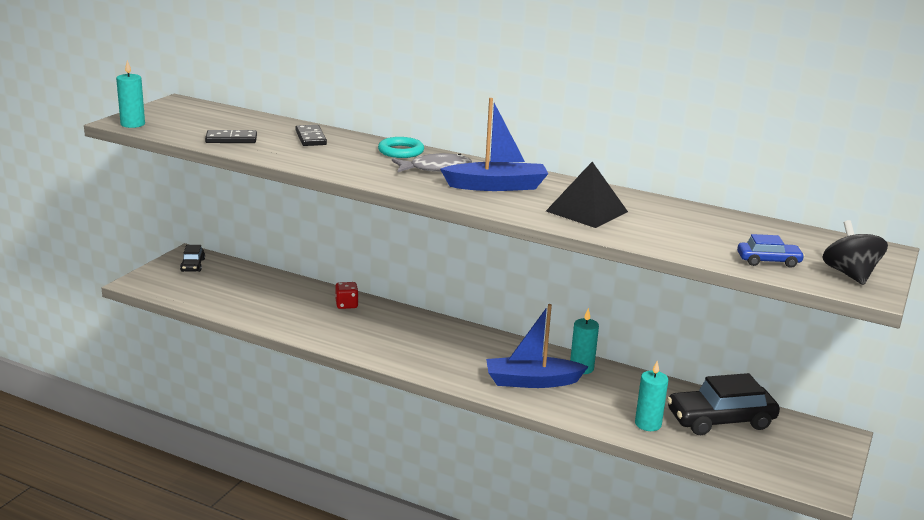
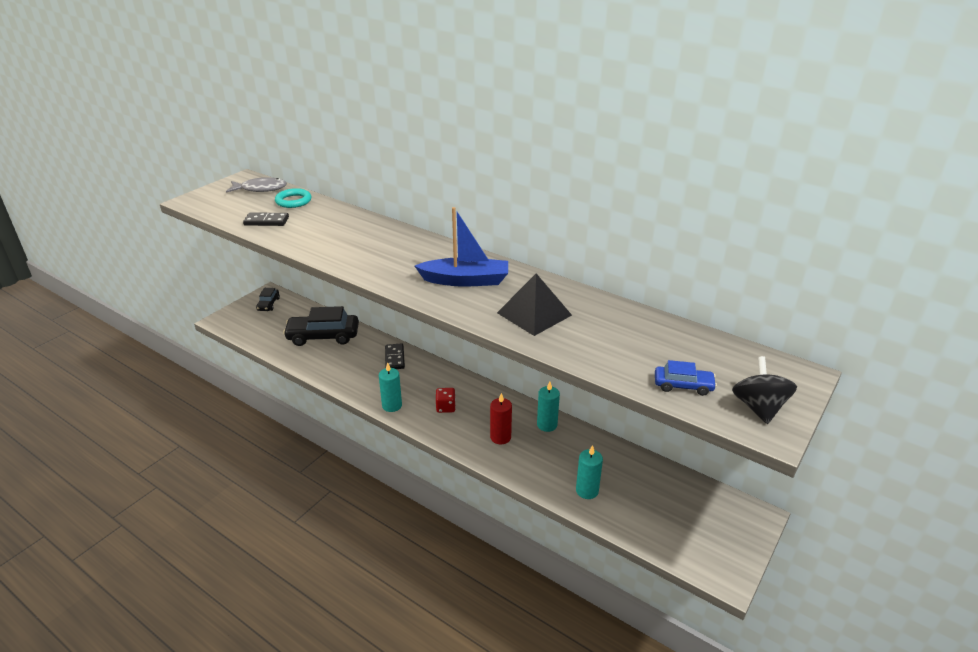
camera: 10 degrees right, 10 degrees up
(132, 124) = (197, 203): turquoise candle -> turquoise candle (392, 405)
(311, 138) = (332, 220): black domino -> black domino (395, 358)
(346, 305) = (374, 348): red dice -> red dice (446, 407)
(401, 151) = (400, 236): turquoise ring -> turquoise ring (293, 201)
(436, 169) = (421, 258): grey fish -> grey fish (260, 189)
(532, 381) = (500, 437): blue boat -> red candle
(720, 420) = (652, 490): black car -> black car (323, 336)

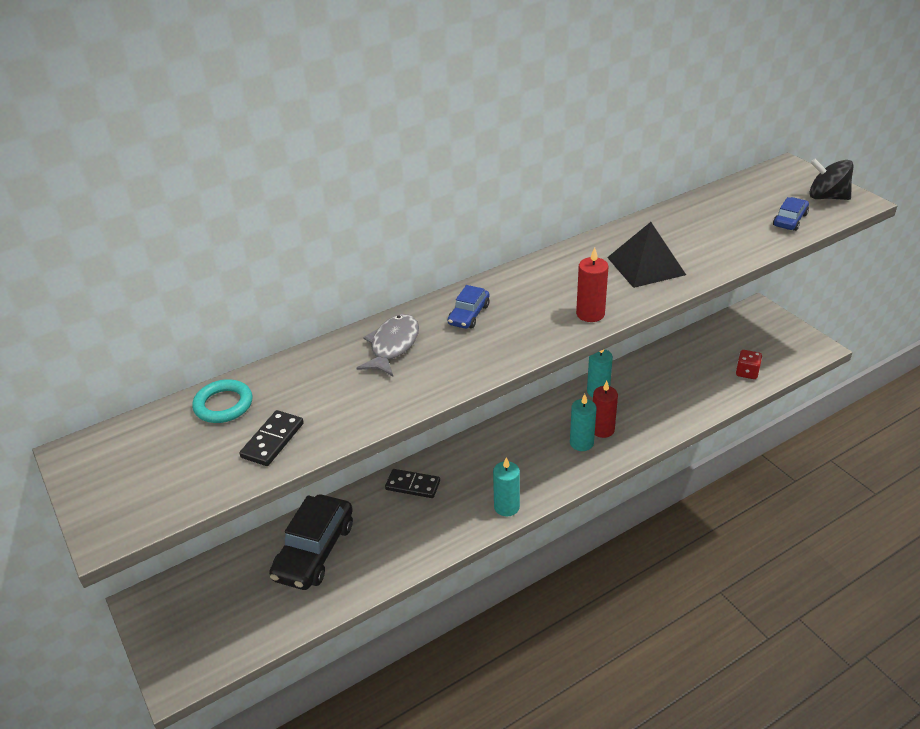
camera: 65 degrees left, 5 degrees up
(260, 189) = (142, 437): grey fish -> grey fish (393, 346)
(268, 304) = (177, 607): black car -> none
(419, 252) = (469, 315): none -> blue car
(446, 407) = (533, 460): red dice -> red dice (747, 372)
(447, 299) = (590, 314): none -> red candle
(465, 280) = (556, 294): blue boat -> none
(587, 491) = (700, 392): turquoise candle -> turquoise candle (581, 443)

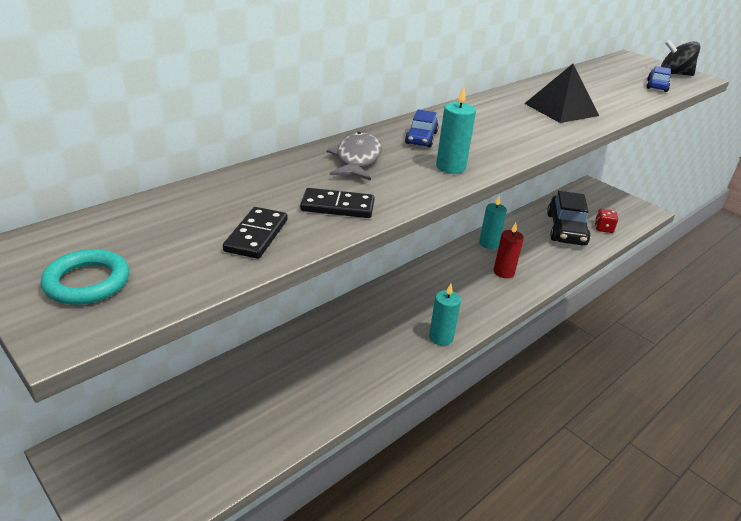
camera: 15 degrees left, 5 degrees down
(223, 405) = (188, 205): turquoise ring -> turquoise ring (87, 282)
(314, 551) = (260, 387): black car -> black car (566, 229)
(413, 485) = (346, 322): black domino -> black domino (337, 206)
(581, 443) = (489, 283): turquoise candle -> turquoise candle (450, 167)
(590, 314) = (533, 139): red candle -> none

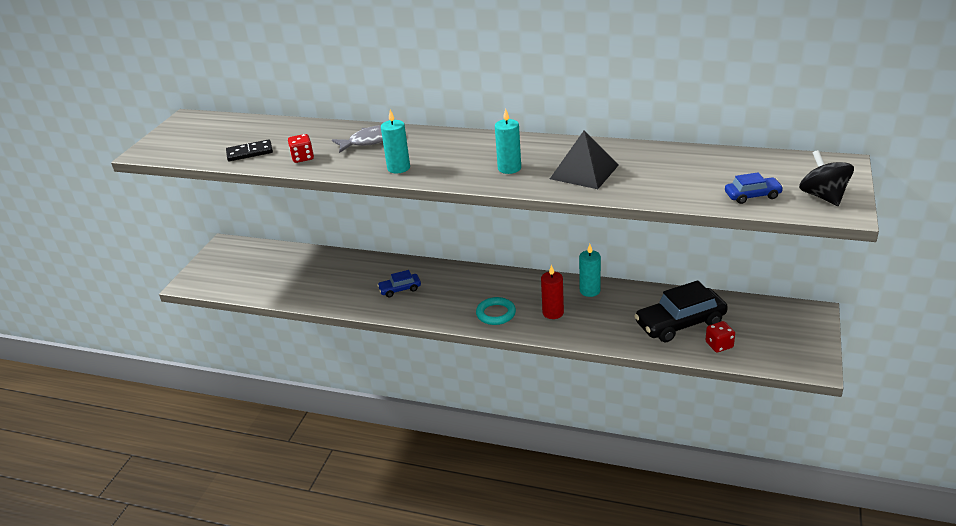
camera: 65 degrees right, 0 degrees up
(87, 282) = (178, 140): turquoise ring -> turquoise ring (496, 314)
(337, 206) = (302, 158): black domino -> red dice
(421, 138) = (434, 146): blue car -> blue car (400, 289)
(441, 337) = (429, 314): turquoise candle -> turquoise candle (509, 168)

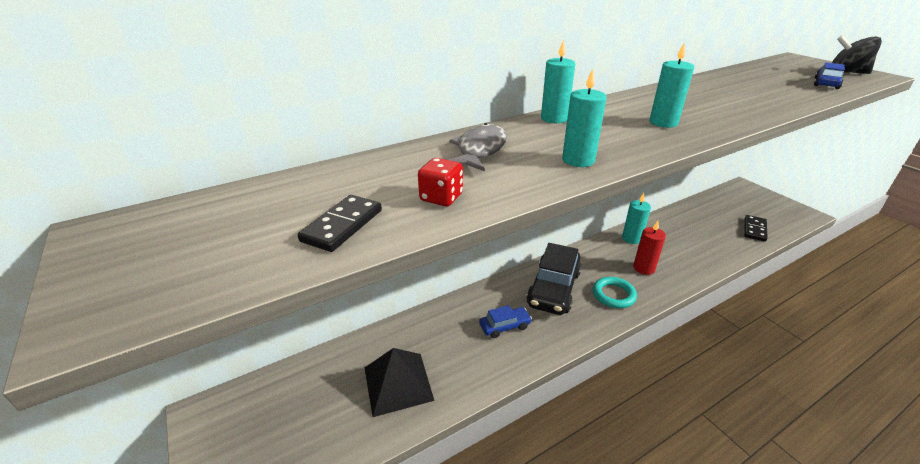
camera: 50 degrees left, 0 degrees up
(400, 289) = (505, 326): blue car -> blue car turned 135 degrees counterclockwise
(456, 137) = (554, 118): none -> turquoise candle
(584, 172) = (713, 105): black pyramid -> black pyramid (398, 383)
(680, 323) = (713, 229): black car -> black car (553, 288)
(719, 345) = (754, 229): red dice -> black domino

